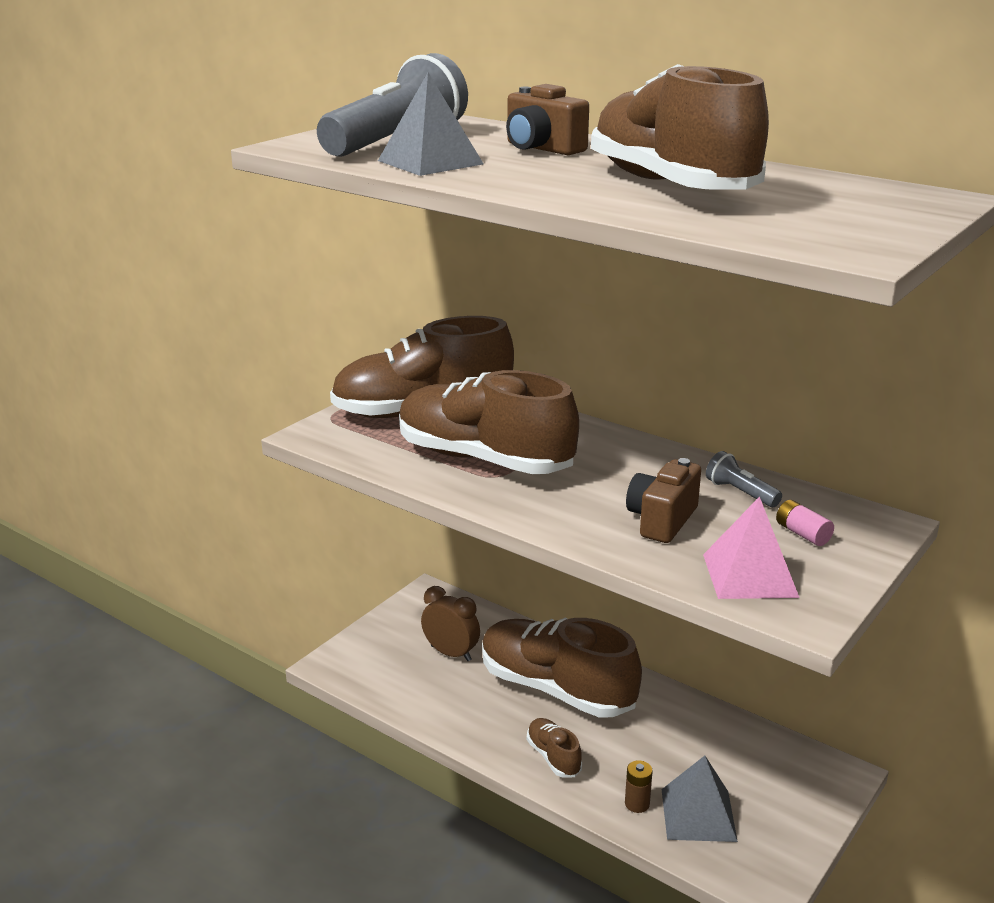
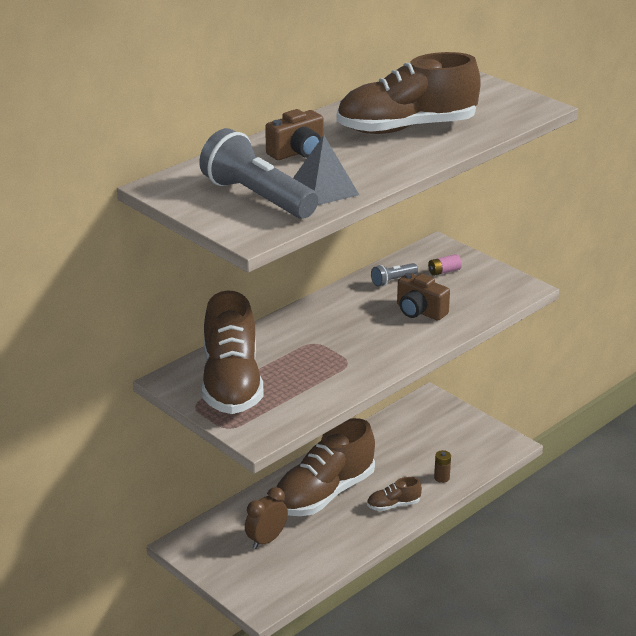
camera: 80 degrees left, 5 degrees up
(484, 459) = (322, 364): brown shoe -> none
(698, 814) = (454, 456): grey pyramid -> none
(750, 575) = (484, 295): pink pyramid -> none

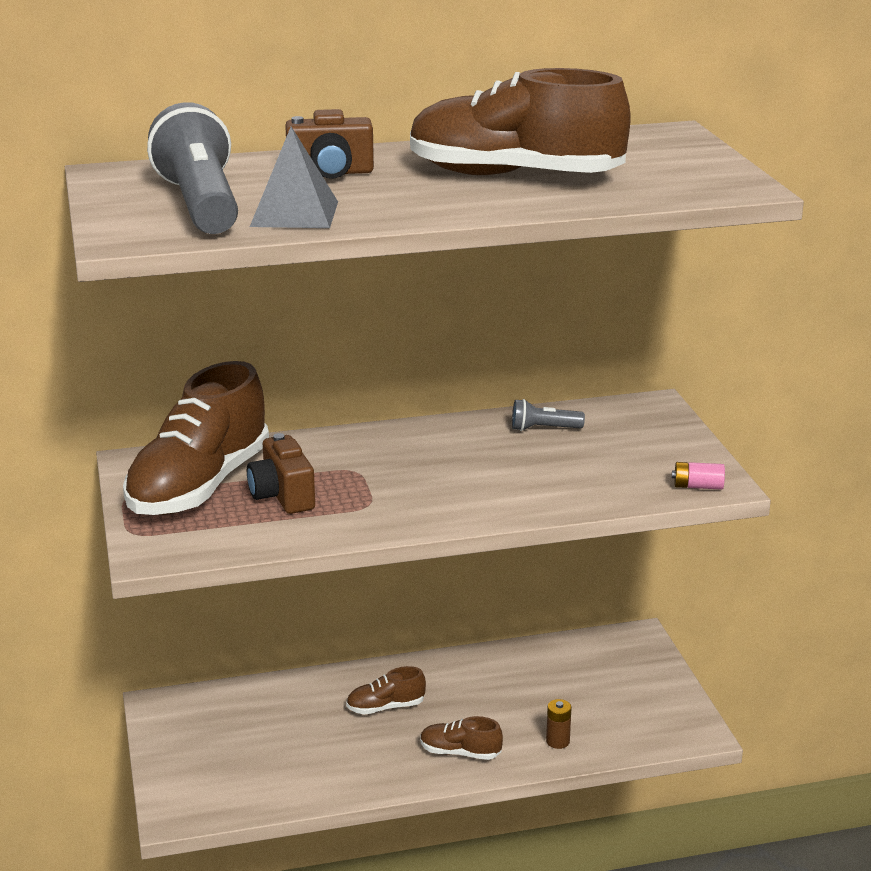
camera: 30 degrees right, 5 degrees down
(266, 540) = (262, 736): brown clock -> none
(324, 494) = (386, 707): brown shoe -> brown shoe, size x0.44
(419, 311) = (536, 473): brown camera -> brown camera (282, 496)
(444, 271) = (626, 436): pink battery -> pink battery (697, 486)

